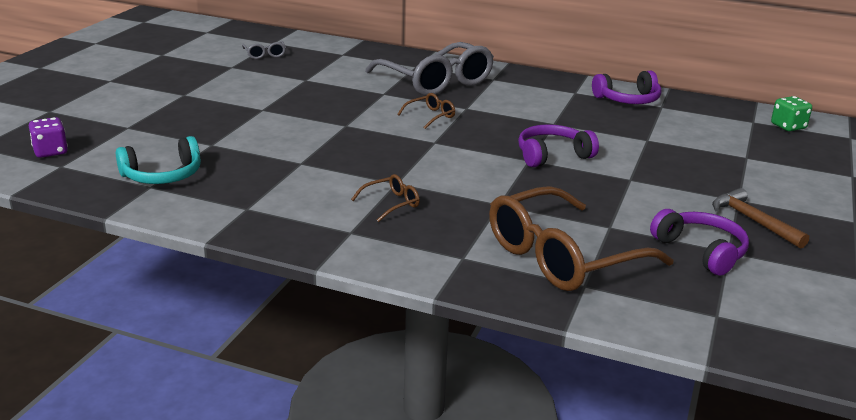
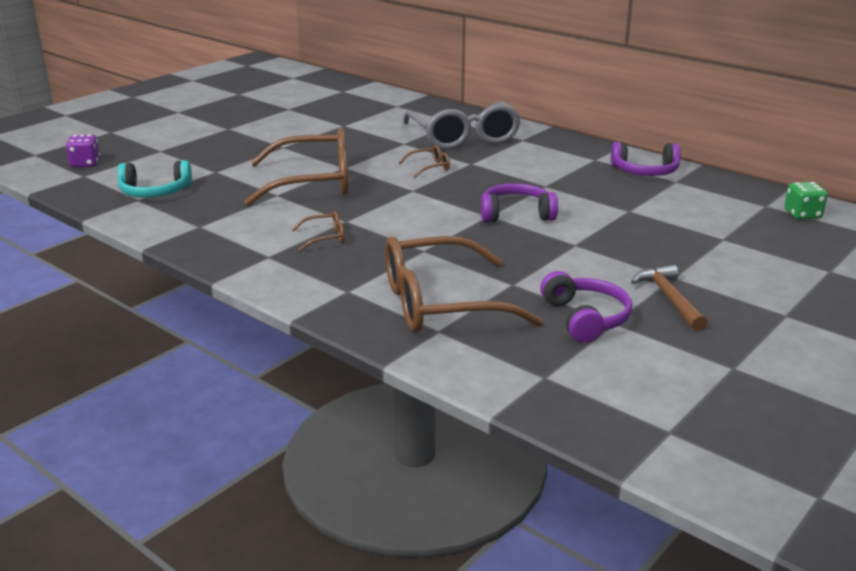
camera: 20 degrees right, 0 degrees up
(265, 54) = (326, 100): grey glasses -> none
(328, 145) = (313, 182): none -> brown glasses

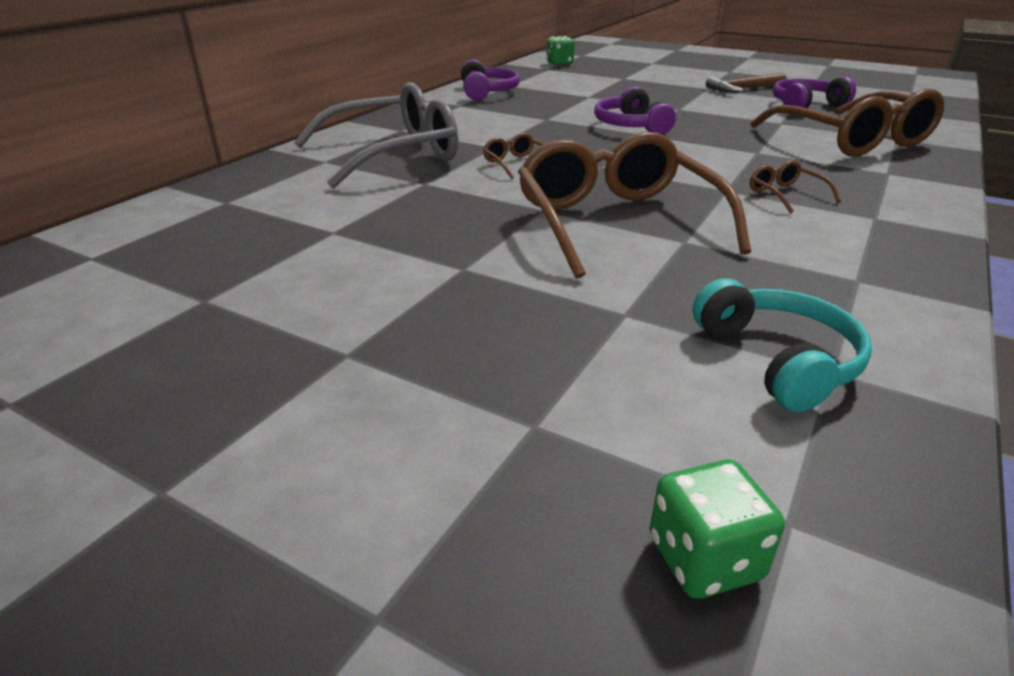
camera: 100 degrees left, 5 degrees up
(85, 164) = (704, 559): purple dice -> green dice

